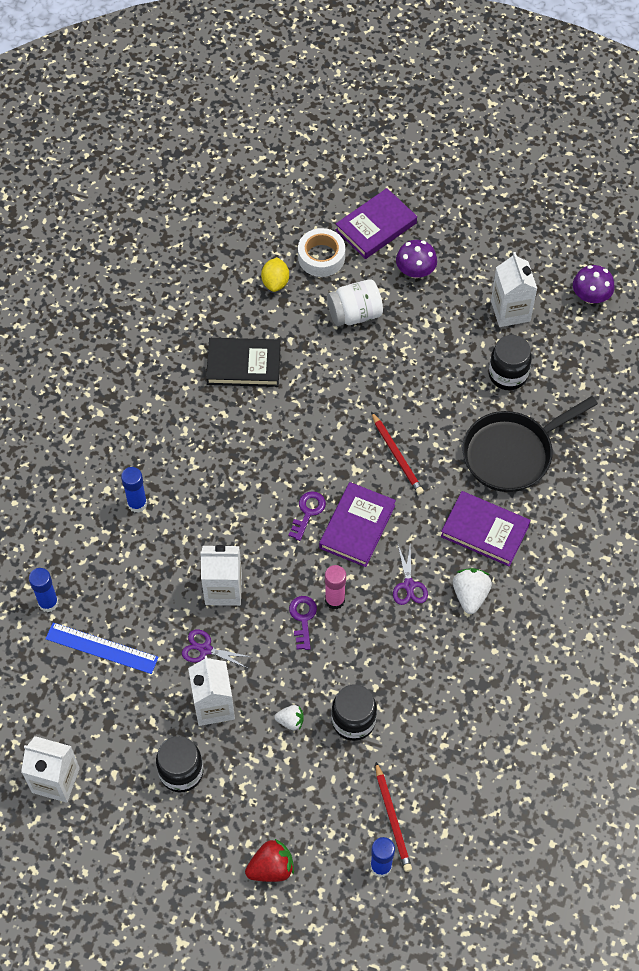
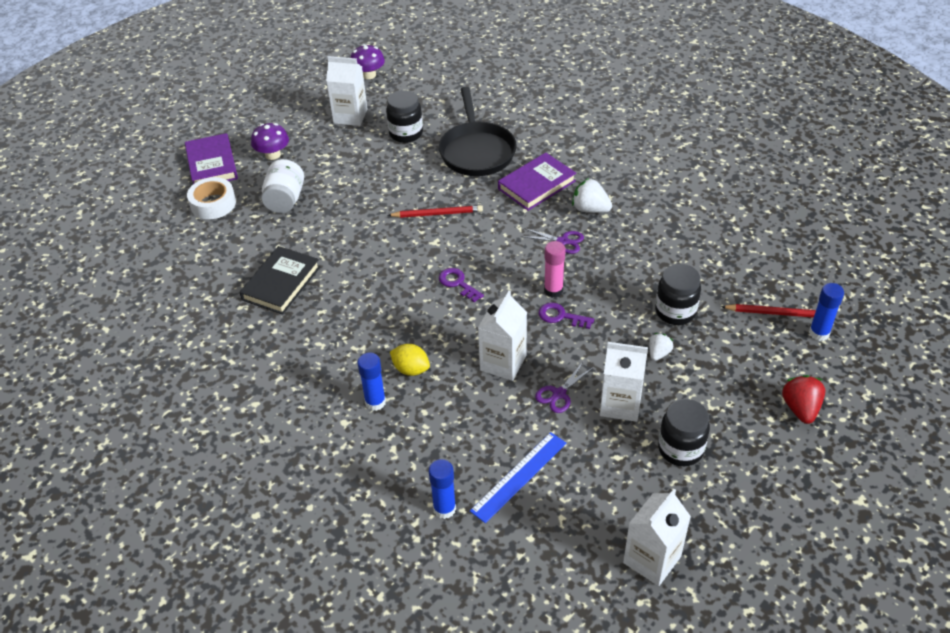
camera: 65 degrees left, 15 degrees down
(275, 282) = (214, 239): yellow lemon -> yellow lemon (411, 369)
(357, 527) = (490, 256): purple book -> none

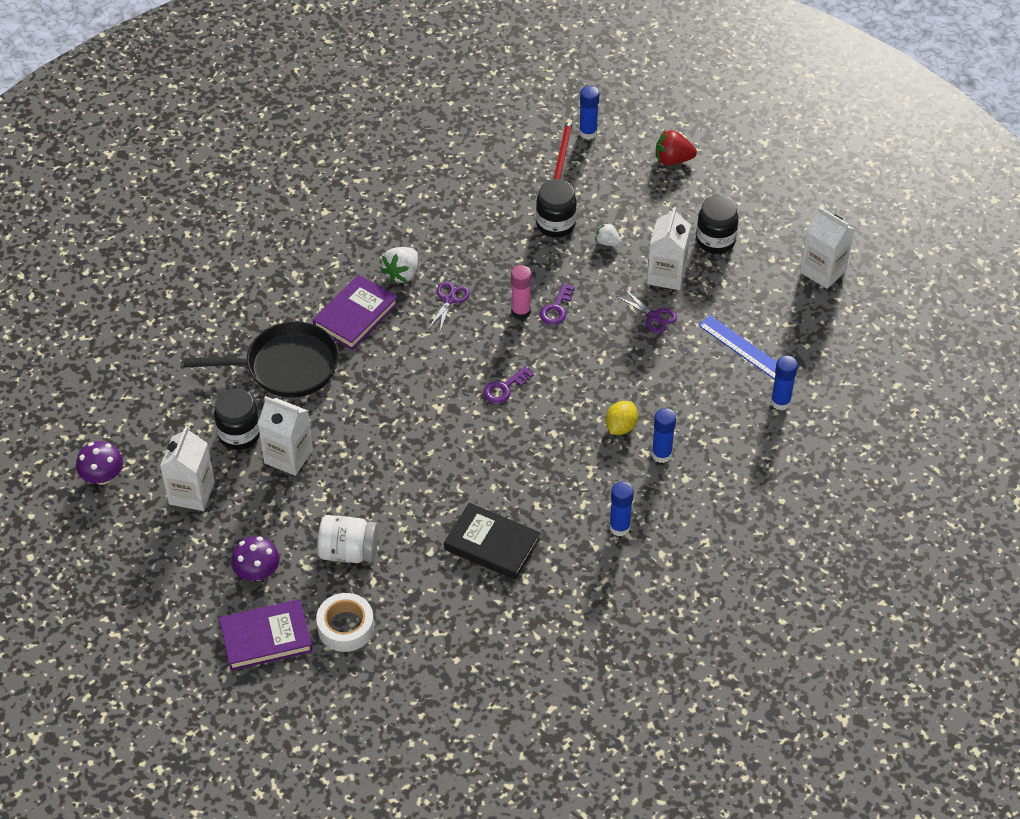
camera: 90 degrees left, 5 degrees up
(289, 371) = (619, 527): none -> blue glue stick
(437, 214) = (392, 405): red pencil -> none
(503, 363) = (615, 355): white carton -> white carton (288, 456)
(536, 185) = (355, 315): purple book -> purple book turned 75 degrees clockwise

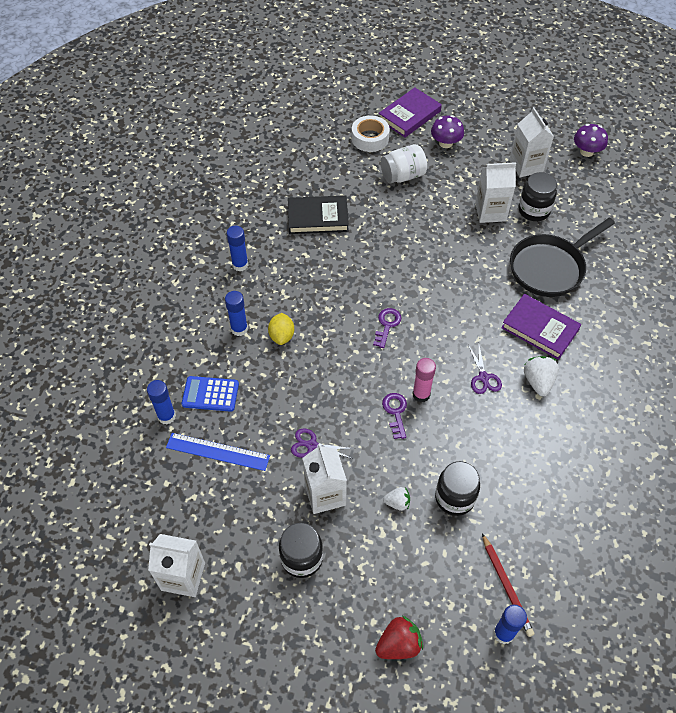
camera: 150 degrees right, 5 degrees up
(355, 315) = (539, 329): purple book -> purple book turned 60 degrees counterclockwise
(726, 403) = (210, 394): none -> blue calculator

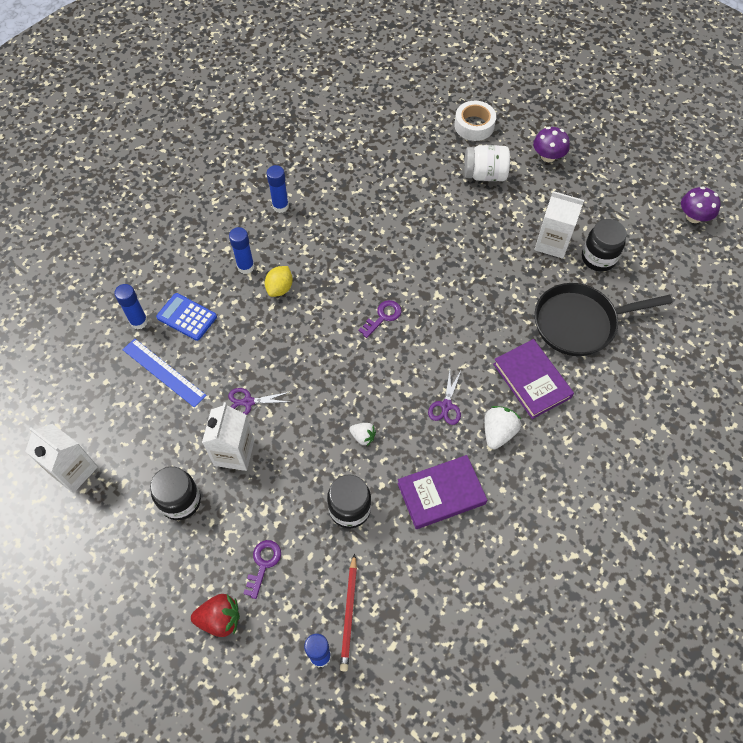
camera: 25 degrees right, 5 degrees up
(312, 445) = (248, 402): purple scissors -> purple scissors turned 45 degrees counterclockwise
(318, 218) = (378, 187): black book -> none
(395, 412) = (342, 403): purple key -> purple key (263, 564)
(397, 503) = (294, 489): white strawberry -> white strawberry (363, 437)
(409, 115) = (527, 115): purple book -> purple book (441, 493)
(421, 394) = (376, 397): pink glue stick -> none
(526, 166) = (618, 209): white carton -> none

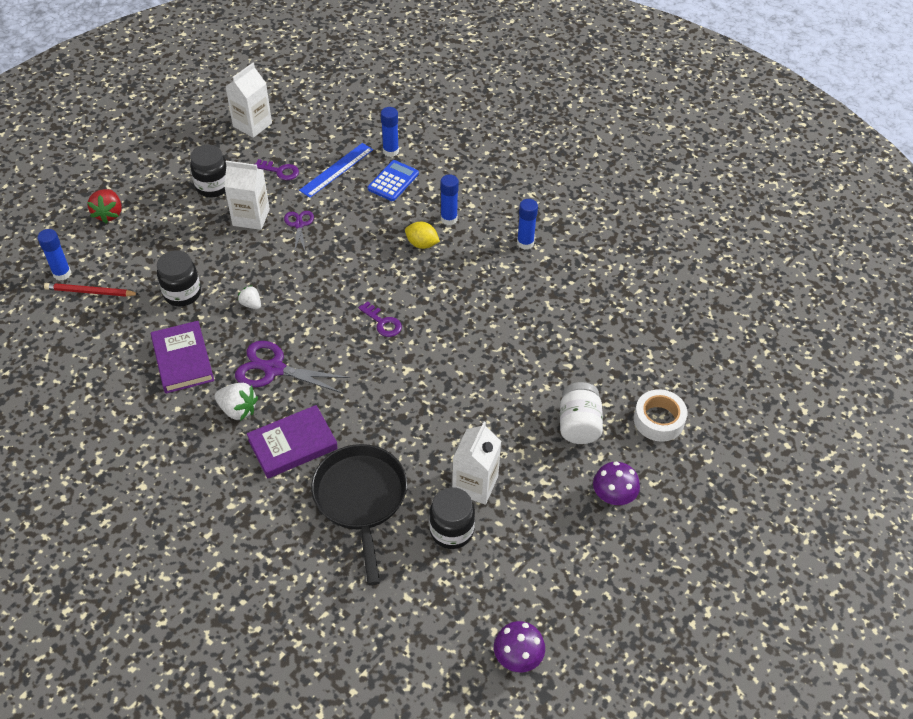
camera: 90 degrees right, 10 degrees down
(263, 564) = (147, 238): purple key -> purple key (280, 171)
(363, 437) = (251, 304): white strawberry -> white strawberry turned 105 degrees clockwise
(446, 405) = (274, 369): purple scissors -> purple scissors, size x1.75

